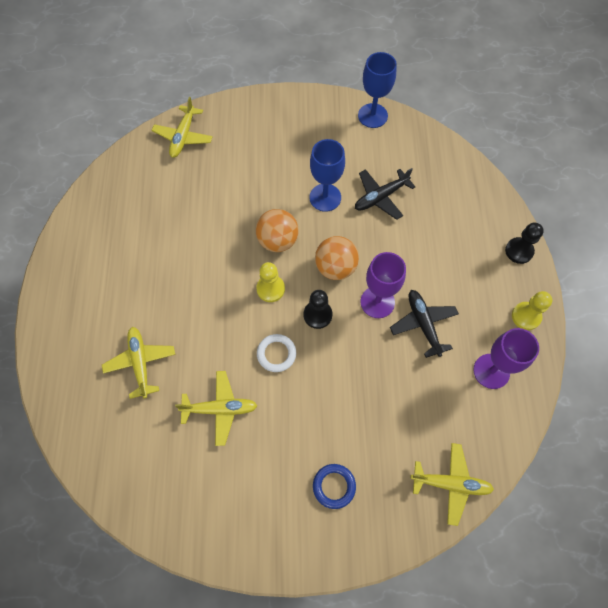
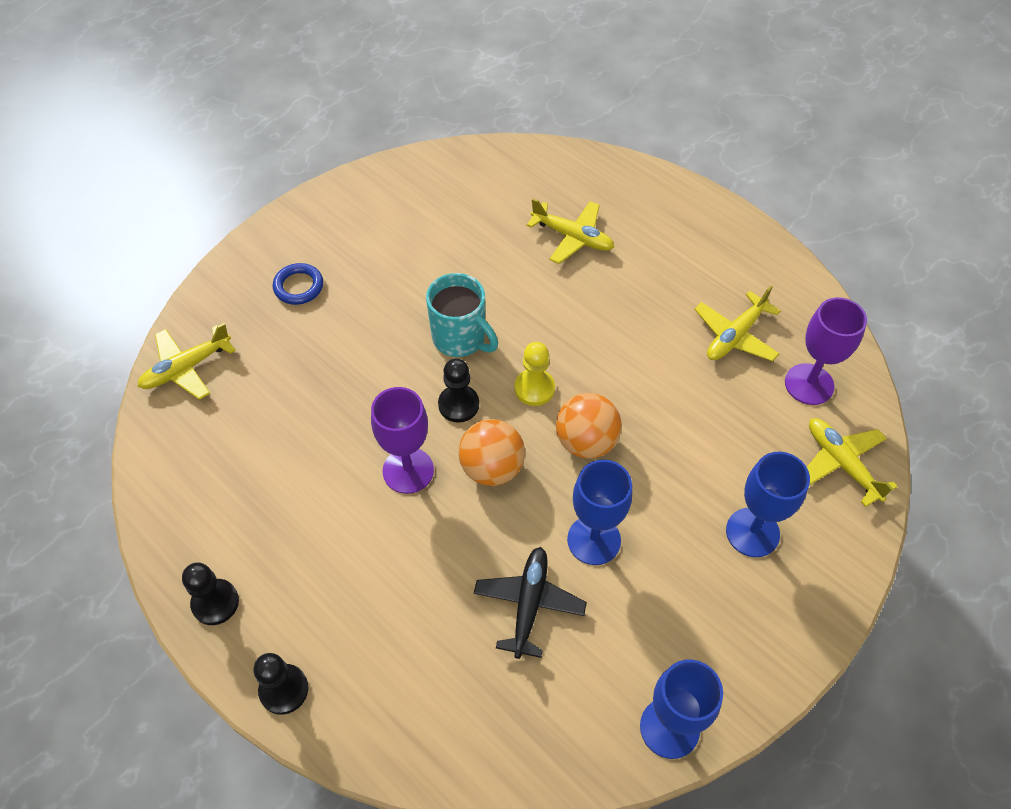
camera: 135 degrees right, 10 degrees down
(220, 409) = (461, 261): yellow plane -> yellow plane (735, 336)
(256, 145) = (752, 532): none -> blue goblet
(276, 354) = (460, 339): white ring -> turquoise mug
(423, 324) = (335, 490): black plane -> none
(491, 371) = (216, 503): purple goblet -> purple goblet (809, 384)
(526, 316) = (215, 603): yellow pawn -> black pawn

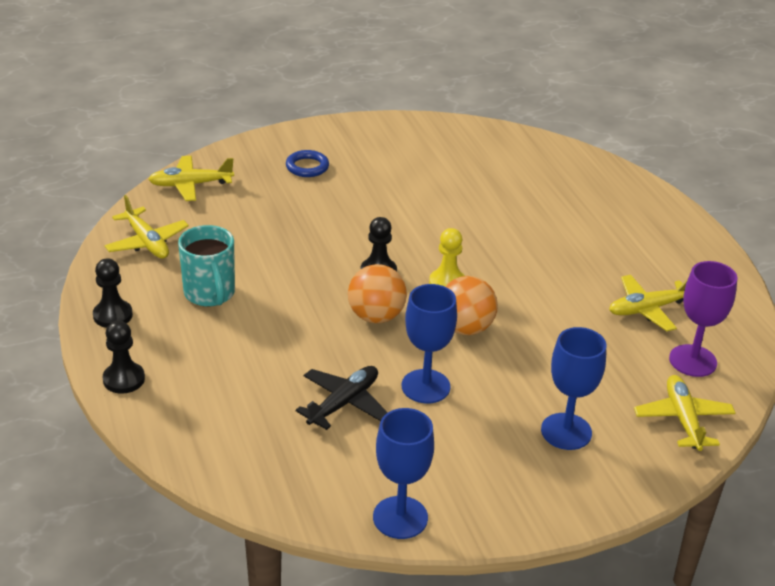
camera: 25 degrees right, 20 degrees down
(408, 470) = (309, 295): purple goblet -> none
(460, 339) = (410, 235): turquoise mug -> turquoise mug (210, 294)
(573, 237) = (551, 206): yellow plane -> yellow plane (147, 242)

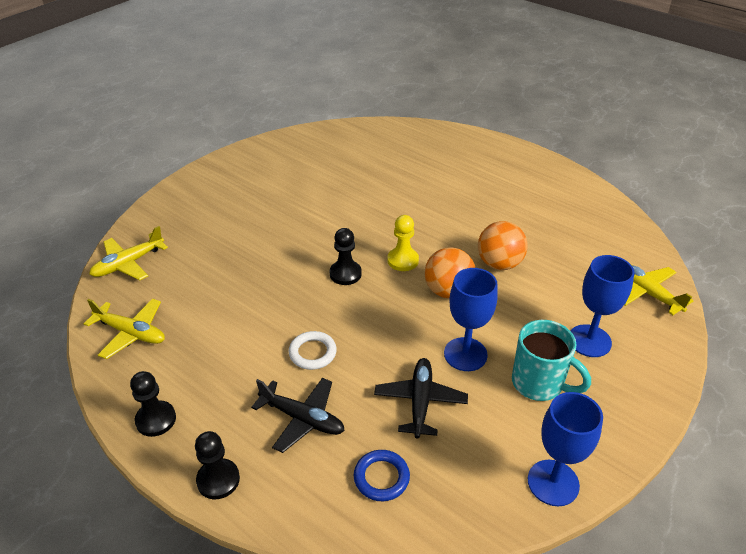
camera: 30 degrees left, 5 degrees up
(210, 294) = (227, 356): turquoise mug -> turquoise mug (539, 384)
(229, 368) = (302, 419): none -> black plane
(285, 323) = (312, 353): none -> white ring
(307, 167) = (214, 209): blue ring -> blue ring (381, 477)
(376, 316) = (377, 312): orange ball -> orange ball (499, 264)
(647, 309) = (547, 220): yellow plane -> none
(692, 361) = (609, 246): purple goblet -> none

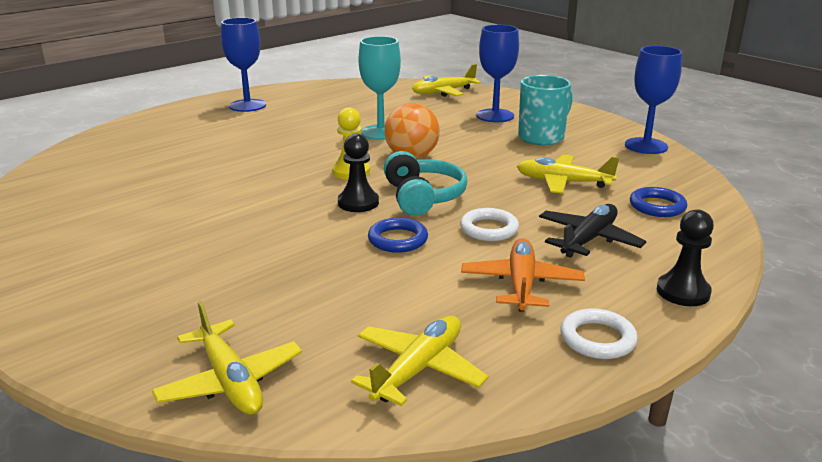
camera: 80 degrees left, 15 degrees down
(156, 420) = (597, 339): black pawn -> white ring
(227, 376) = (521, 284): none -> orange plane
(288, 303) = (398, 239): none -> blue ring
(364, 308) = (422, 197): none -> turquoise headphones
(420, 401) = (563, 182): black plane -> yellow plane
(465, 354) = (503, 159): blue goblet -> blue goblet (247, 105)
(499, 264) = (381, 132): orange ball -> turquoise goblet

